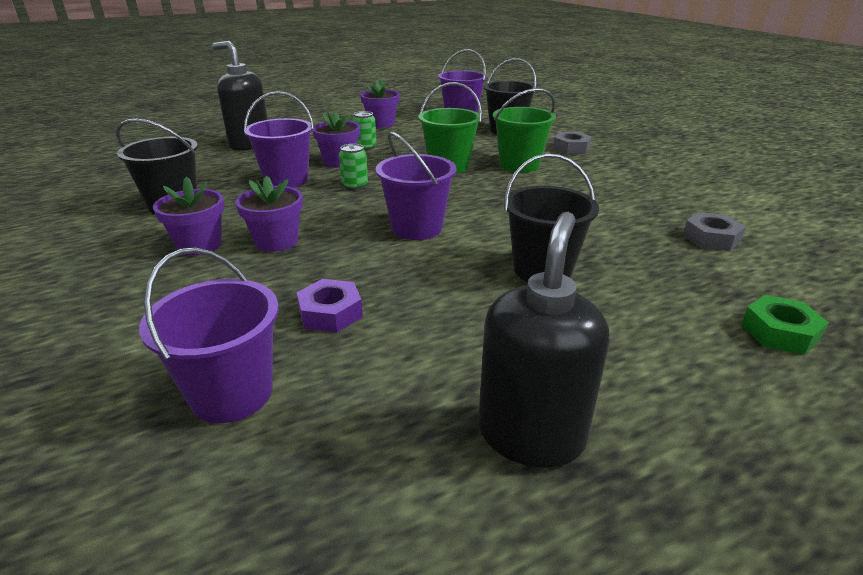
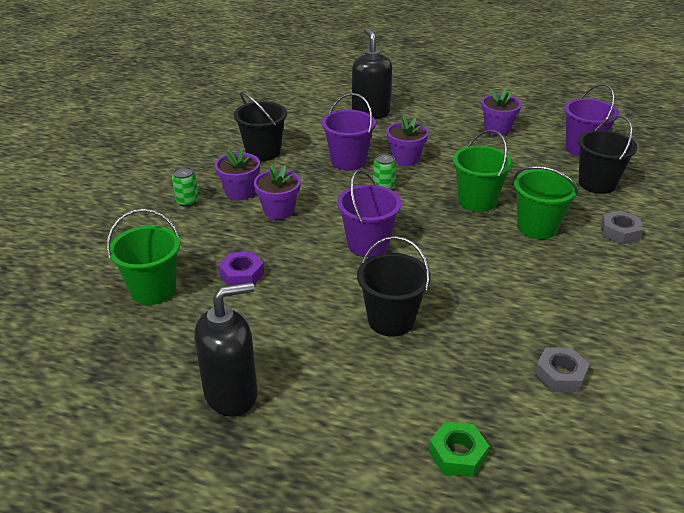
camera: 45 degrees right, 5 degrees up
(232, 393) = (153, 290): purple bucket -> green bucket
(365, 147) = (445, 151): green can -> green can (187, 201)

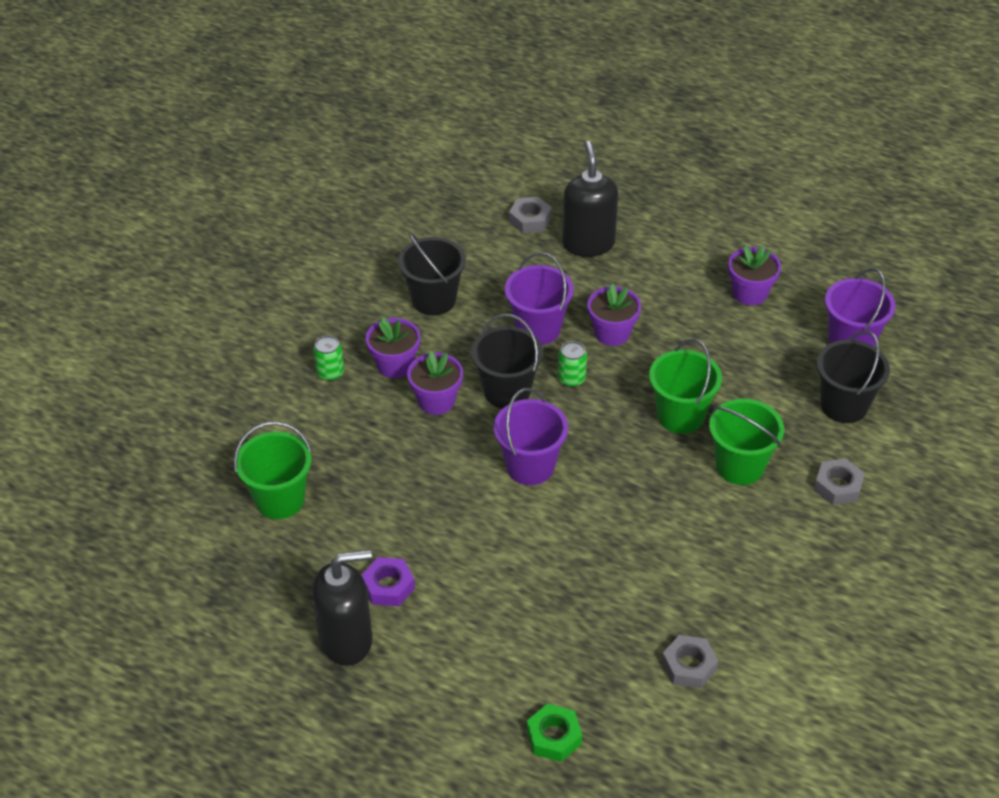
camera: 10 degrees right, 10 degrees up
(242, 274) = (378, 491): purple nut -> purple nut (388, 586)
(324, 105) = (530, 220): none -> grey nut
(391, 320) = (530, 574): black bucket -> black bucket (507, 391)

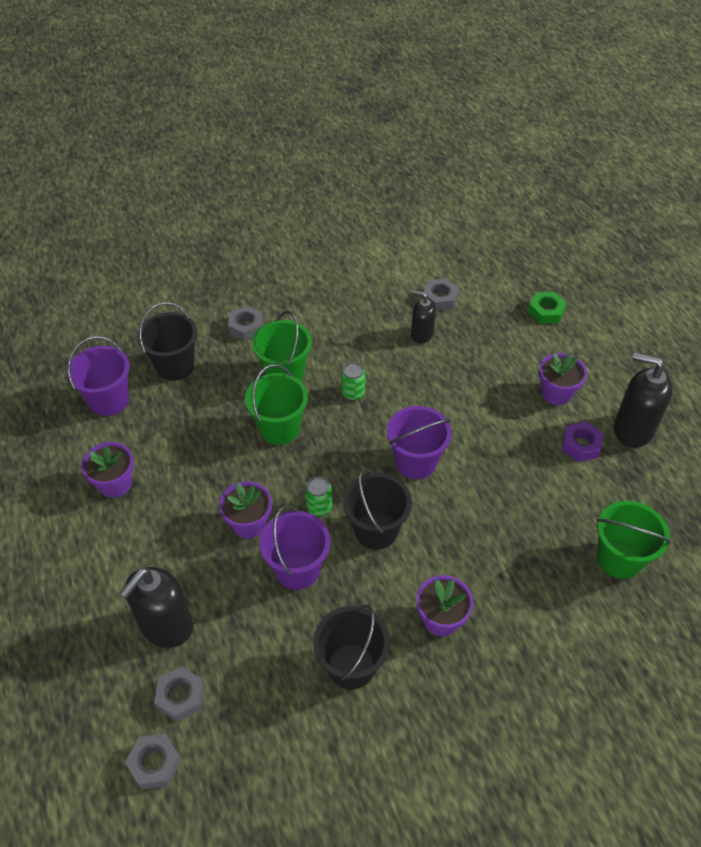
camera: 140 degrees left, 5 degrees up
(330, 373) = (501, 651): green can -> green can (353, 393)
(436, 401) = (436, 560): purple flower pot -> purple flower pot (556, 393)
(505, 186) = (154, 763): none -> grey nut
(660, 603) = (421, 334): none -> black soap dispenser

